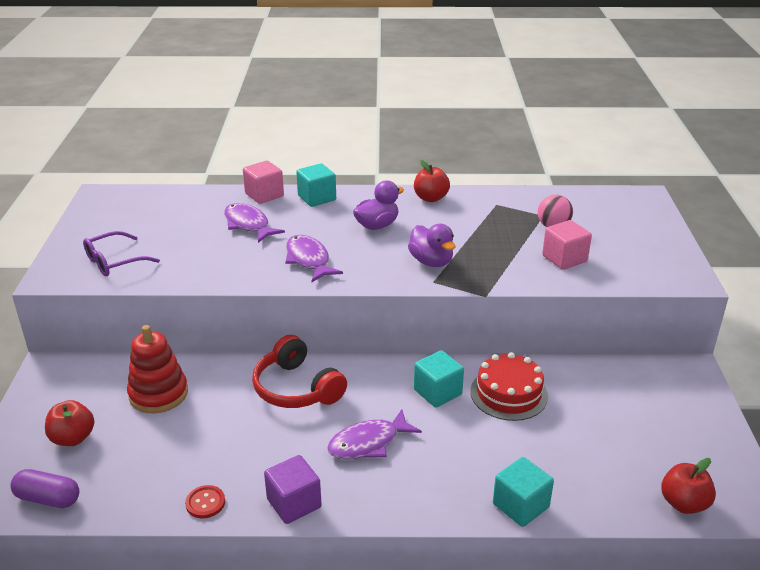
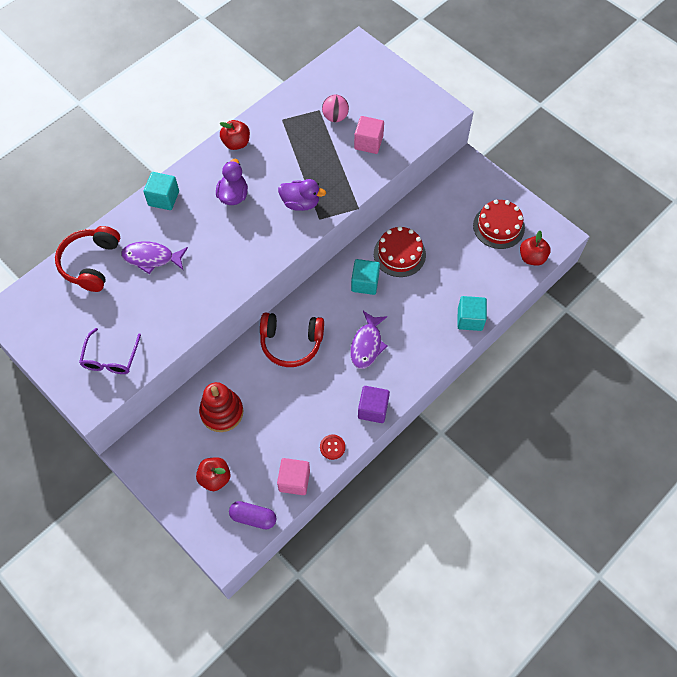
camera: 45 degrees left, 30 degrees up
(48, 498) = (253, 517): purple capsule -> purple capsule turned 45 degrees clockwise
(200, 203) = (91, 263): none -> red headphones
(264, 195) = (124, 222): pink cube -> pink cube (294, 480)
(308, 260) = (229, 258): purple fish -> none
(668, 445) = (498, 226): none -> red cake

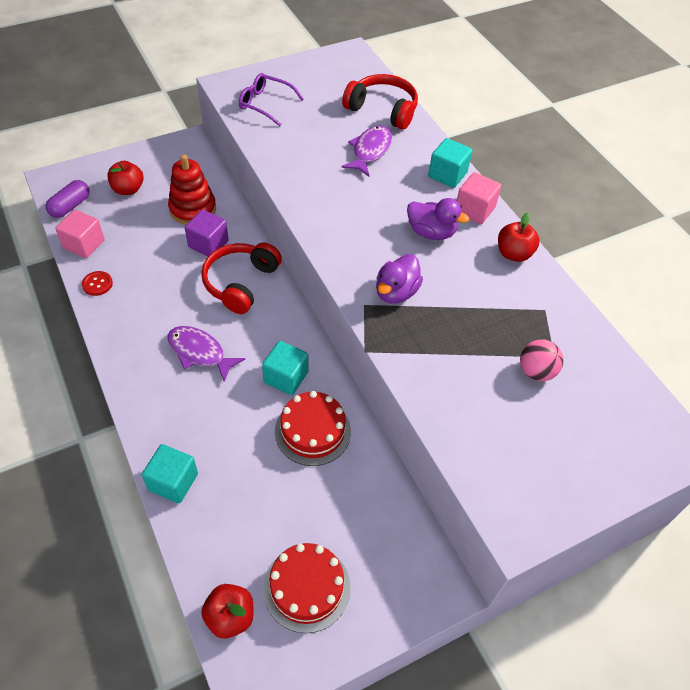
camera: 105 degrees right, 10 degrees down
(368, 143) = (477, 398): pink cube -> pink cube (474, 210)
(373, 409) = (116, 333): purple cube -> purple cube (208, 244)

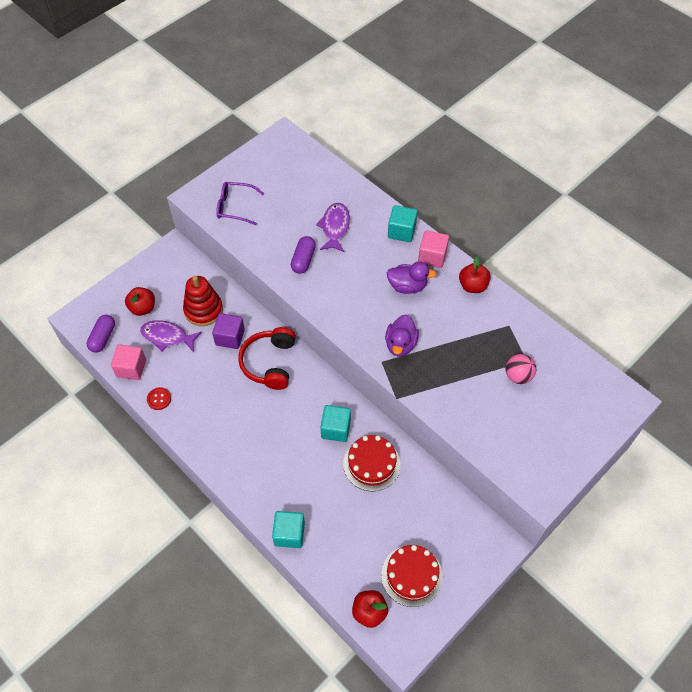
camera: 15 degrees left, 5 degrees up
(199, 352) = (264, 430): purple fish -> purple fish (167, 337)
(318, 173) = (303, 260): none -> purple capsule
(382, 110) = (330, 185): red headphones -> none

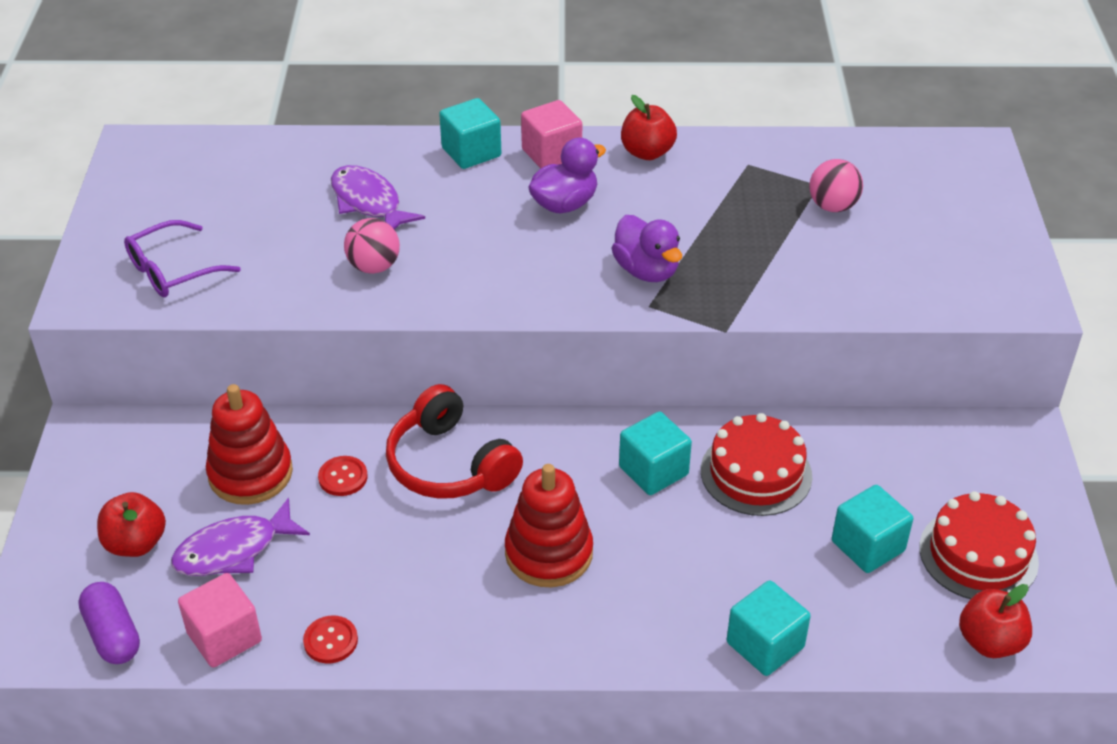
camera: 45 degrees left, 15 degrees down
(230, 337) = (343, 477): purple cube -> red button
(261, 429) = (549, 553): none -> red stacking toy
(303, 260) = (374, 266): purple capsule -> pink ball
(374, 532) = (868, 546): none -> turquoise cube

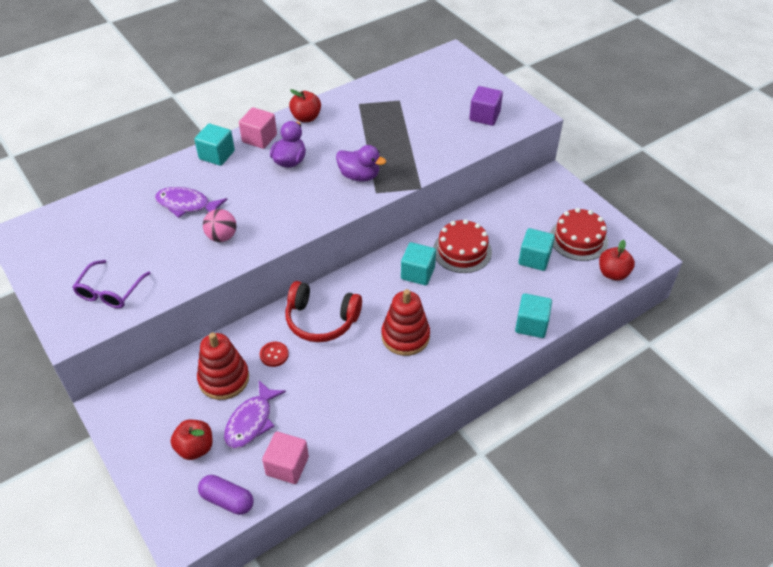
camera: 35 degrees left, 5 degrees up
(330, 641) = (342, 436): red button -> none
(832, 206) = (414, 107): pink ball -> none
(940, 268) = (484, 116): none -> purple cube

